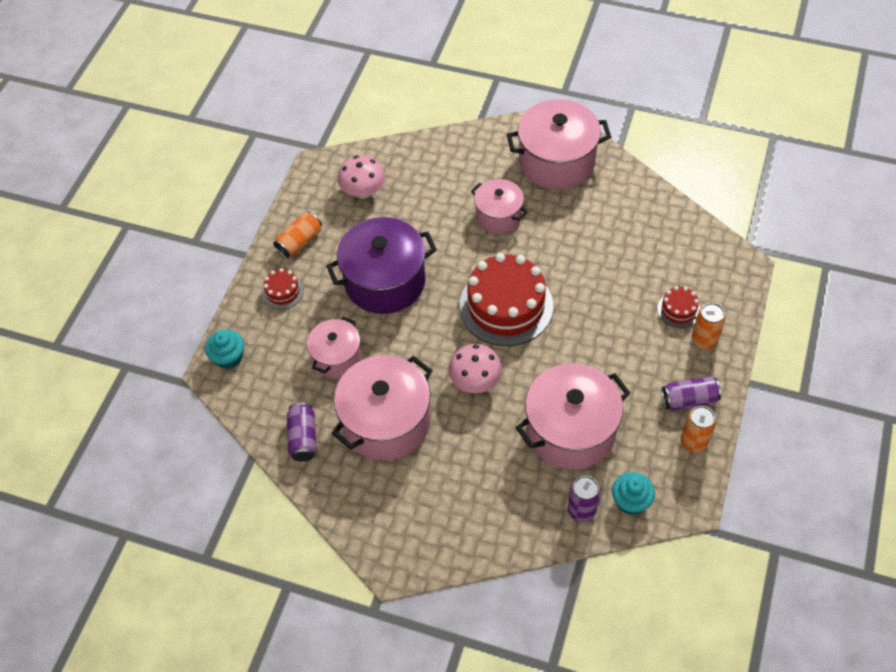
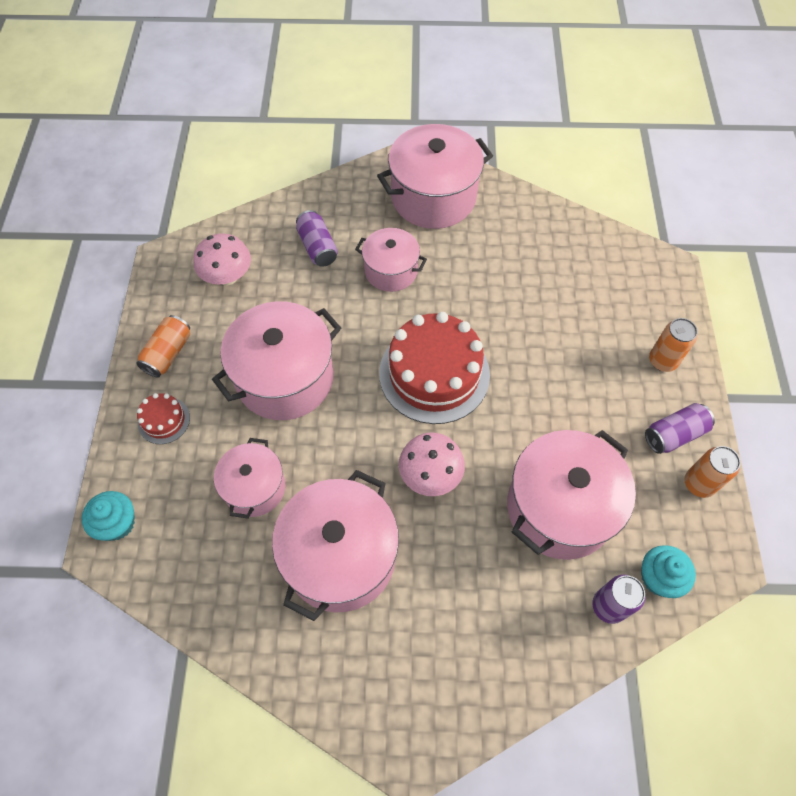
camera: 20 degrees left, 5 degrees up
(303, 438) = (242, 607): purple can -> purple can (317, 247)
(385, 281) = (285, 378): purple pot -> pink pot
(678, 310) = (622, 332): red cake -> none

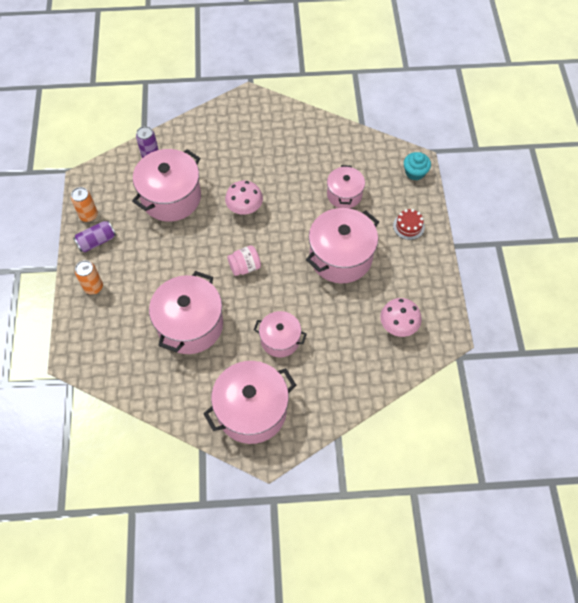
camera: 175 degrees right, 0 degrees up
(168, 353) = (421, 267): orange can -> none
(317, 247) = (337, 355): purple can -> none
(340, 557) = (291, 166): pink pot -> pink pot (190, 325)
(434, 374) = (245, 267): red cake -> pink jar
(659, 577) = (122, 169): turquoise cupcake -> none

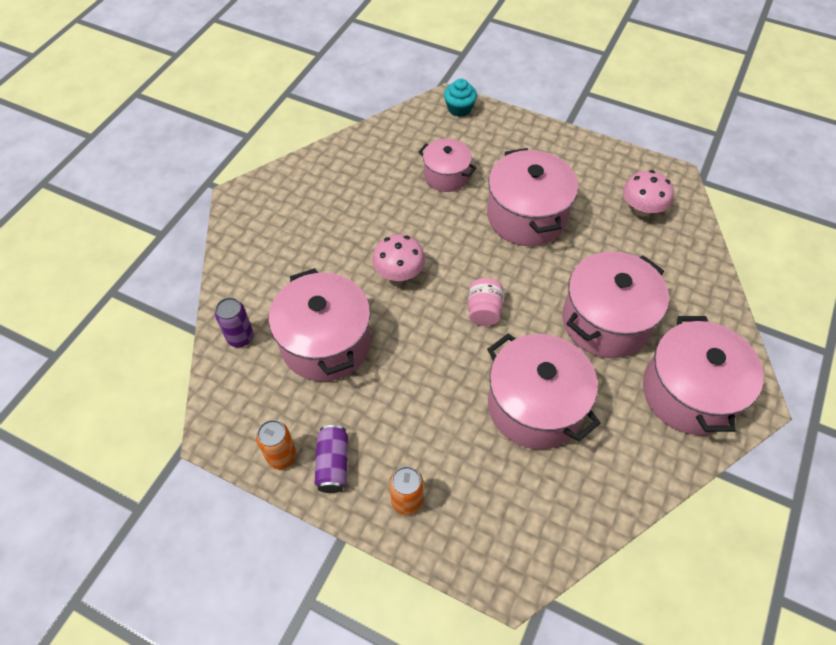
camera: 60 degrees left, 5 degrees down
(280, 340) = (605, 321): pink pot -> pink pot, size x1.70
(408, 226) = (523, 144): red cake -> none

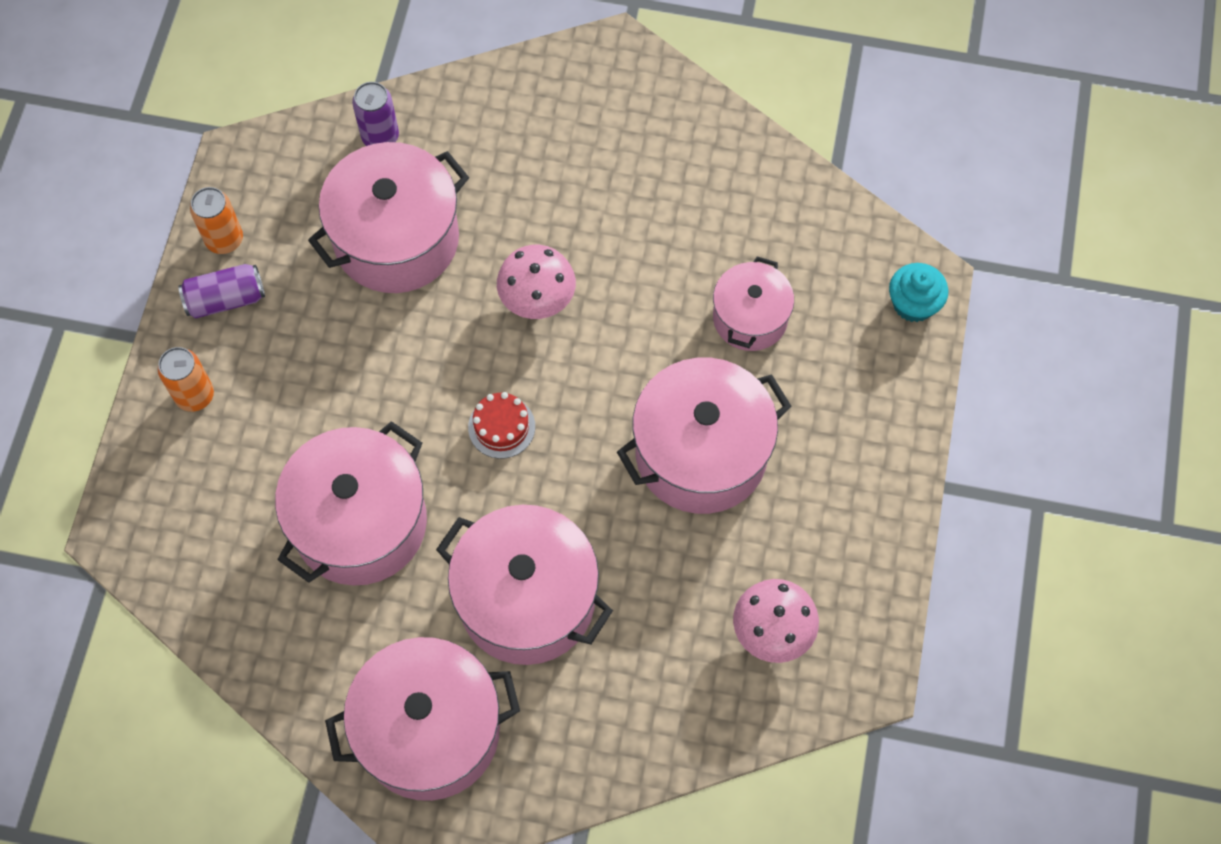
camera: 75 degrees right, 10 degrees up
(484, 311) = (501, 427): pink jar -> red cake

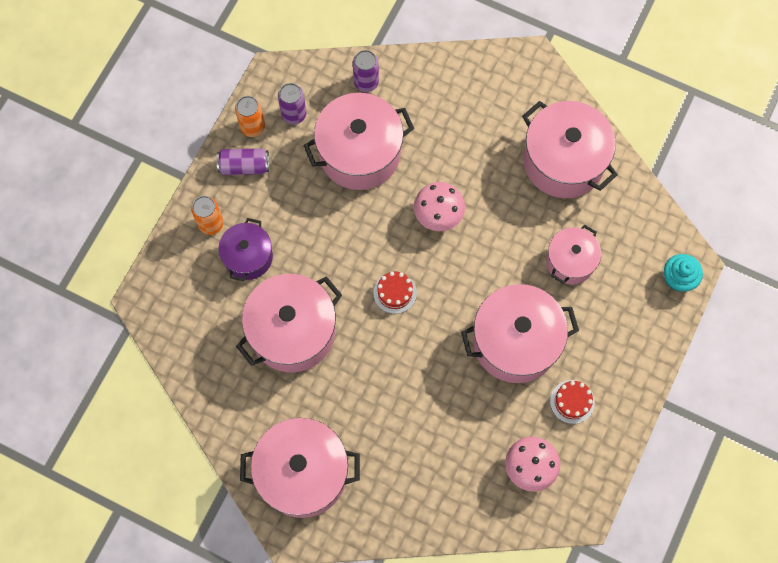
camera: 15 degrees right, 5 degrees up
(264, 429) = (248, 257): none -> purple pot
(283, 207) = (294, 114): none -> purple can
(527, 599) = (382, 407): pink pot -> pink pot (563, 161)
(809, 518) = (572, 401): none -> red cake

